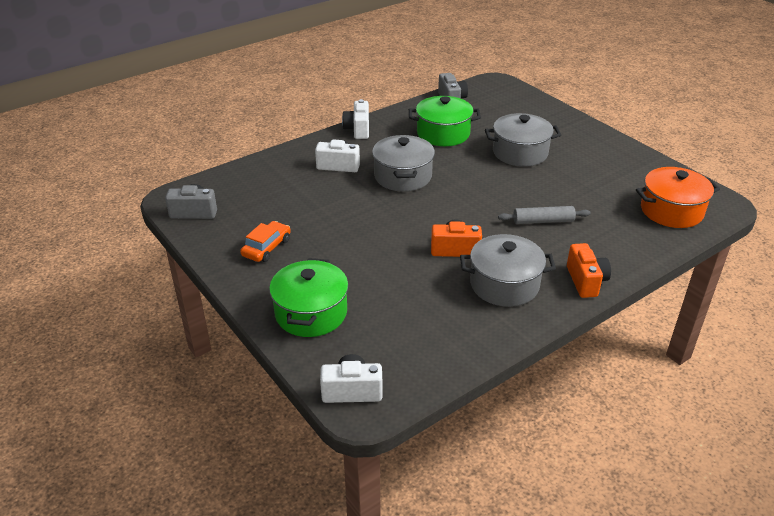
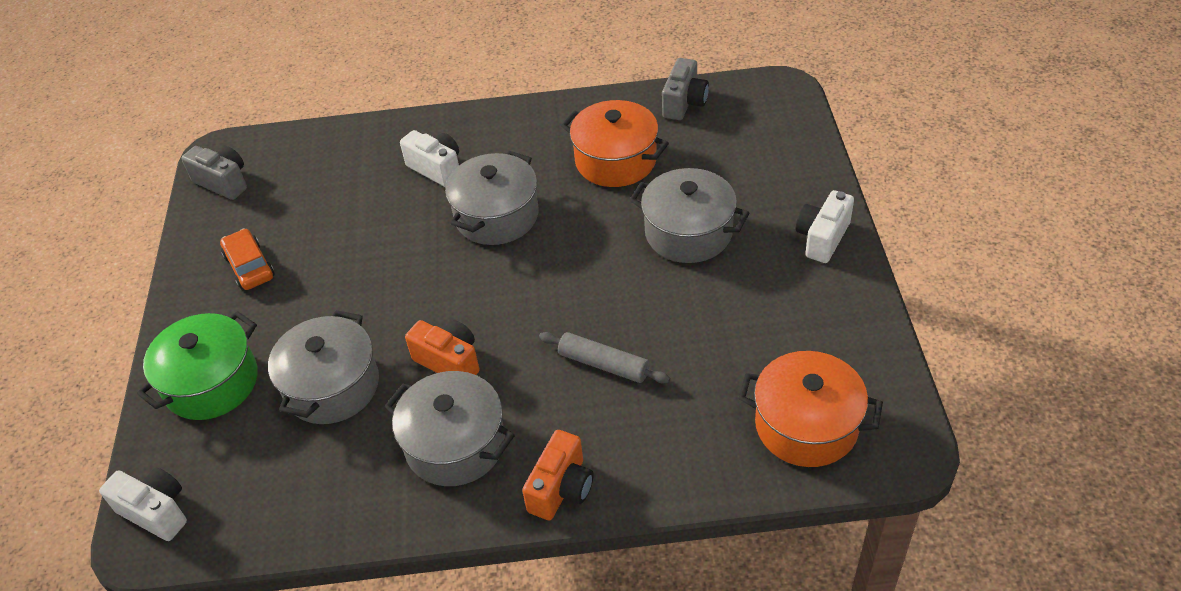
camera: 35 degrees right, 10 degrees up
(267, 248) = (249, 266): orange car -> orange car turned 90 degrees counterclockwise
(358, 130) = (513, 116): white camera -> white camera (822, 238)
(396, 286) = (332, 386): none -> grey pot
(443, 133) = (615, 160): green pot -> orange pot

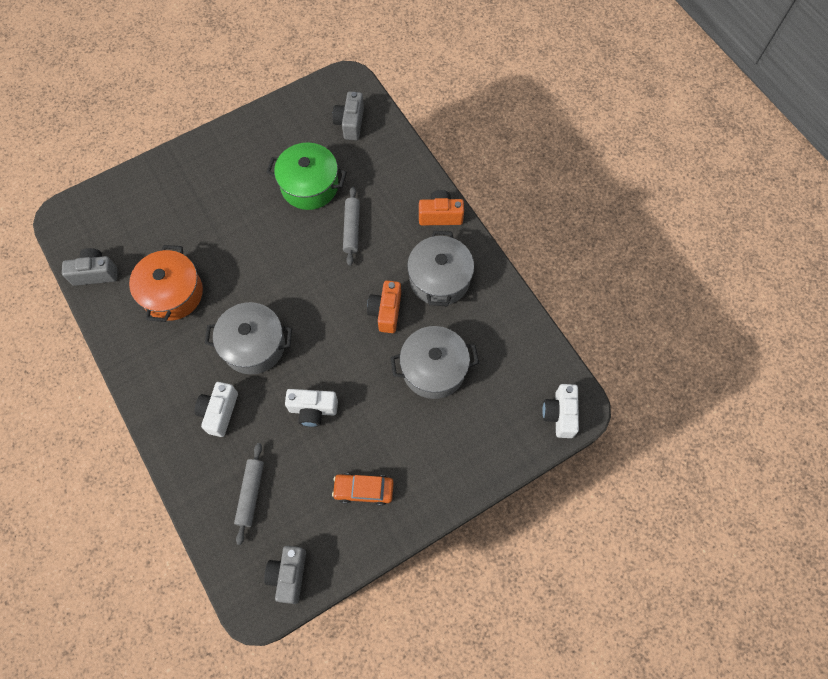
camera: 120 degrees left, 20 degrees up
(211, 382) = (465, 446): green pot -> green pot (309, 186)
(249, 266) = (363, 490): orange car -> orange car turned 60 degrees clockwise
(328, 173) = (251, 494): none -> grey rolling pin
(688, 232) = (229, 224): grey pot -> none
(806, 425) = (350, 123): orange pot -> grey camera
(822, 238) = (208, 153): white camera -> white camera (313, 410)

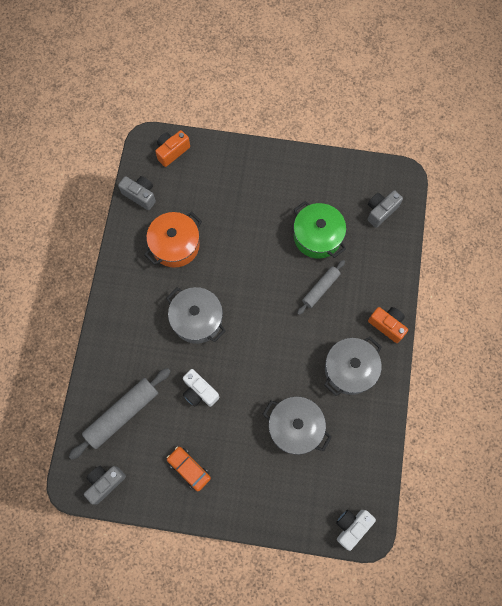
camera: 40 degrees right, 5 degrees up
(219, 412) = (144, 346): white camera -> none
(251, 494) = (122, 414): grey rolling pin -> grey rolling pin, size x1.65
(386, 311) = (296, 364): orange camera -> orange camera (172, 151)

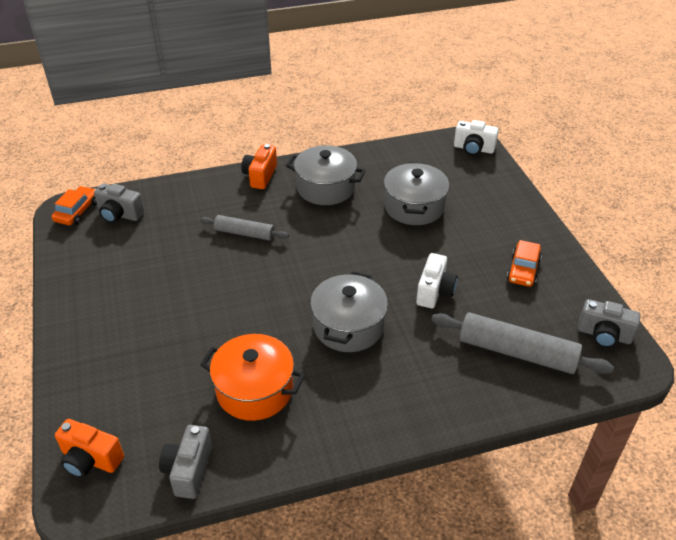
camera: 115 degrees left, 30 degrees down
(317, 236) = (176, 255): green pot -> none
(397, 184) = (77, 211): none -> orange car

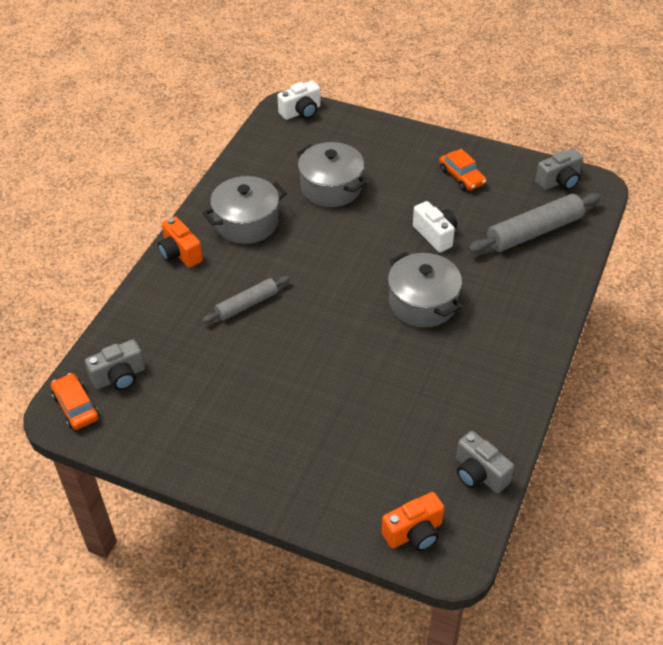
camera: 50 degrees left, 5 degrees up
(254, 390) = (435, 393): orange pot -> none

